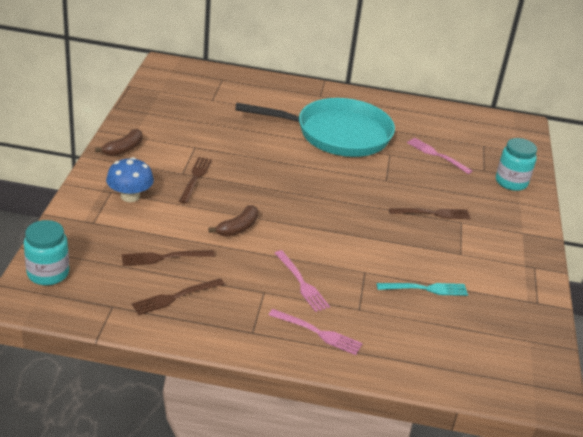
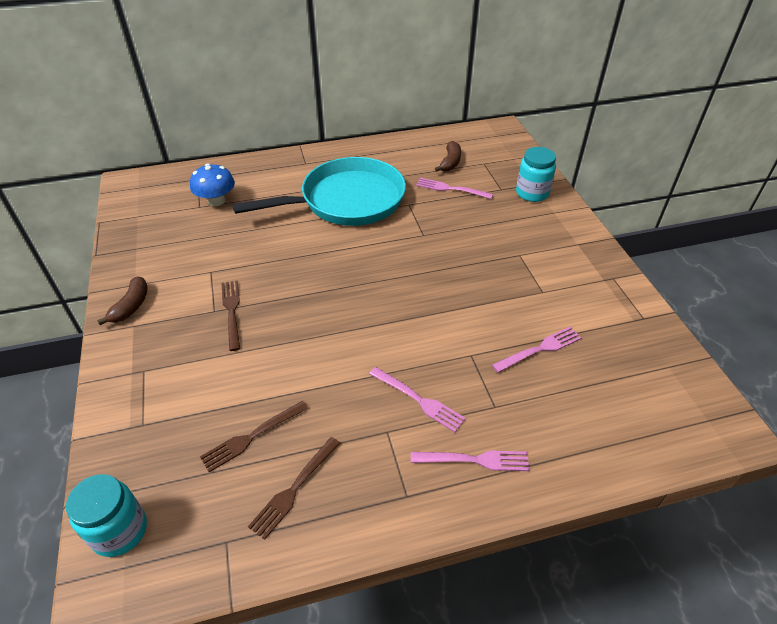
camera: 20 degrees left, 10 degrees up
(130, 196) = (169, 367): blue mushroom -> blue mushroom (216, 201)
(238, 228) = (312, 357): brown banana -> brown banana (450, 162)
(425, 289) = (539, 349): turquoise fork -> pink fork
(432, 213) = (488, 256): brown fork -> none

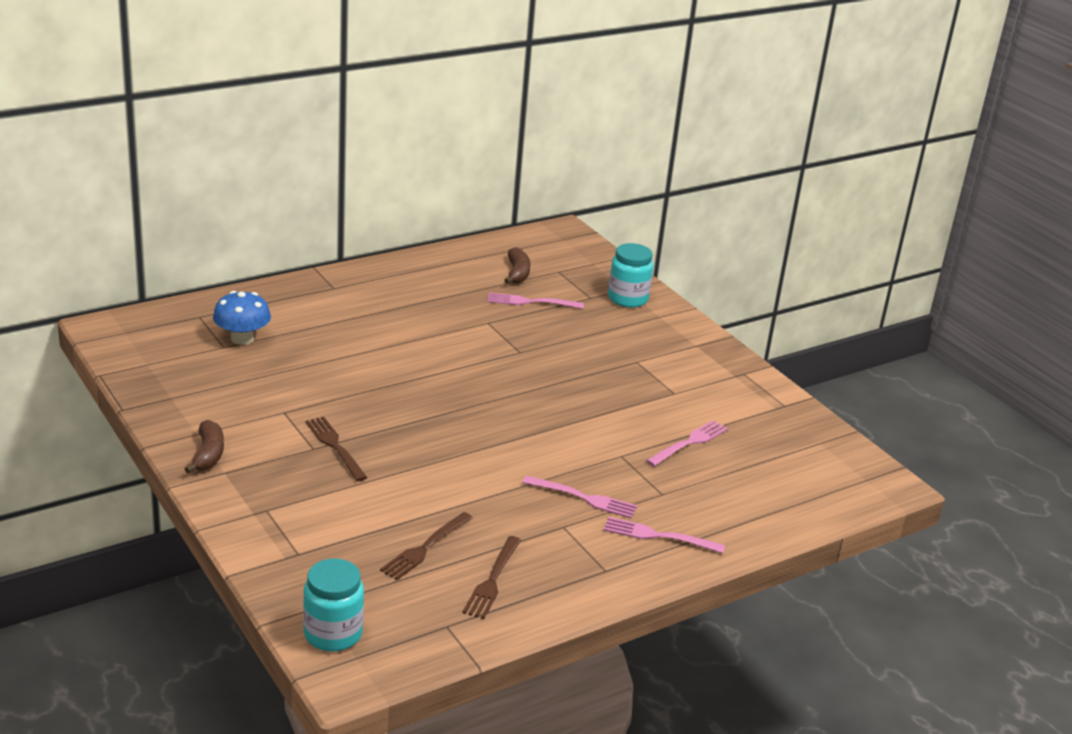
camera: 20 degrees left, 15 degrees down
(347, 201) = (410, 325): turquoise pan -> none
(474, 460) = (659, 536): pink fork -> pink fork turned 150 degrees counterclockwise

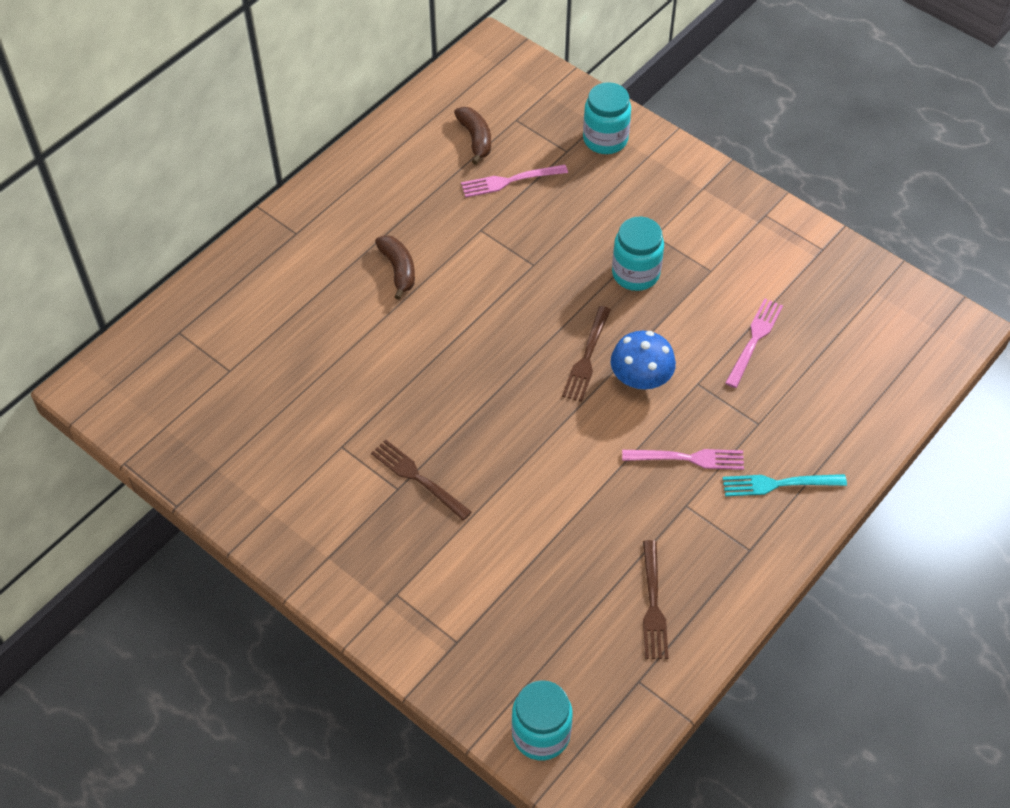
camera: 15 degrees left, 25 degrees up
(208, 454) = (299, 538): brown banana -> brown banana (398, 269)
(242, 338) = (242, 350): blue mushroom -> blue mushroom (640, 378)
(425, 548) = (571, 586): brown fork -> brown fork (587, 357)
(606, 378) = (635, 273): none -> turquoise jar
(659, 536) = (779, 484): pink fork -> turquoise fork

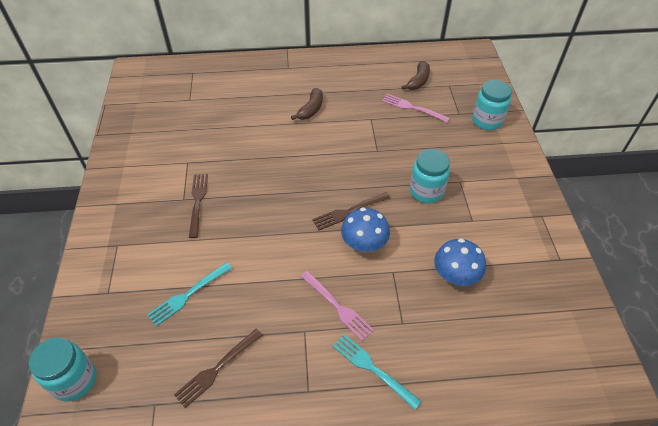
camera: 45 degrees right, 5 degrees down
(539, 571) = (188, 295): none -> turquoise fork
(754, 340) = (455, 275): pink fork -> blue mushroom

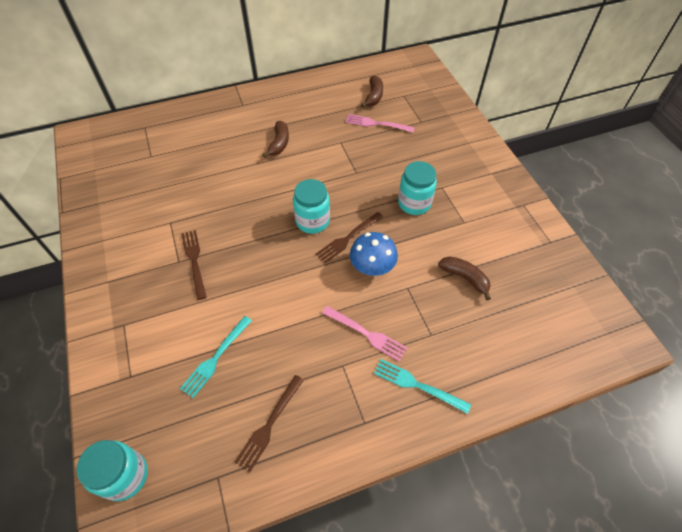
camera: 15 degrees left, 5 degrees up
(455, 275) = (465, 278): blue mushroom -> brown banana
(487, 121) = (448, 124): turquoise jar -> turquoise jar (312, 221)

